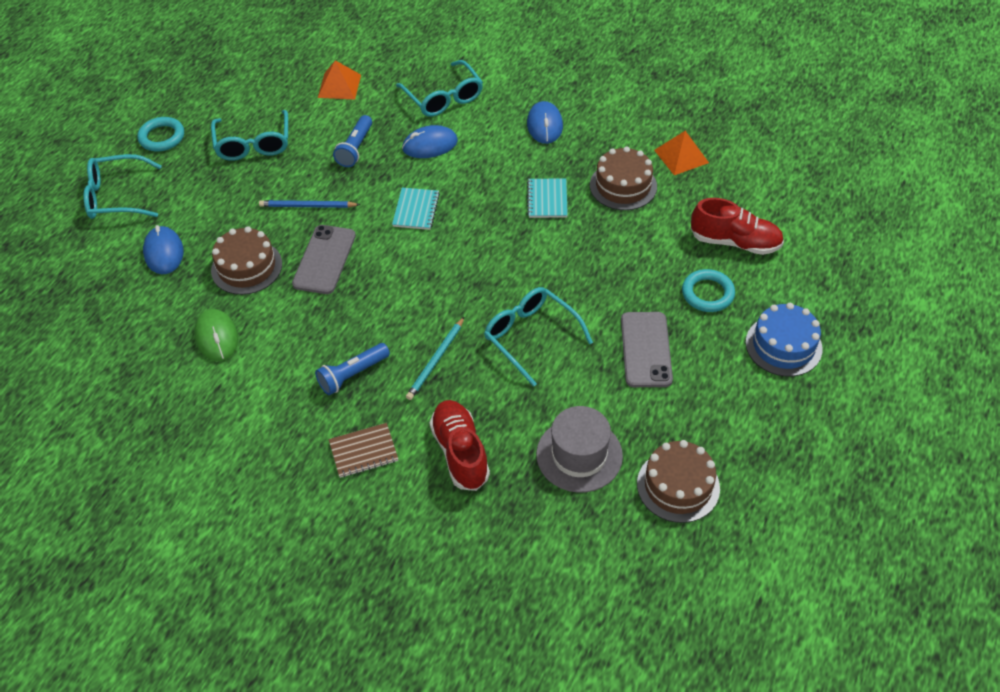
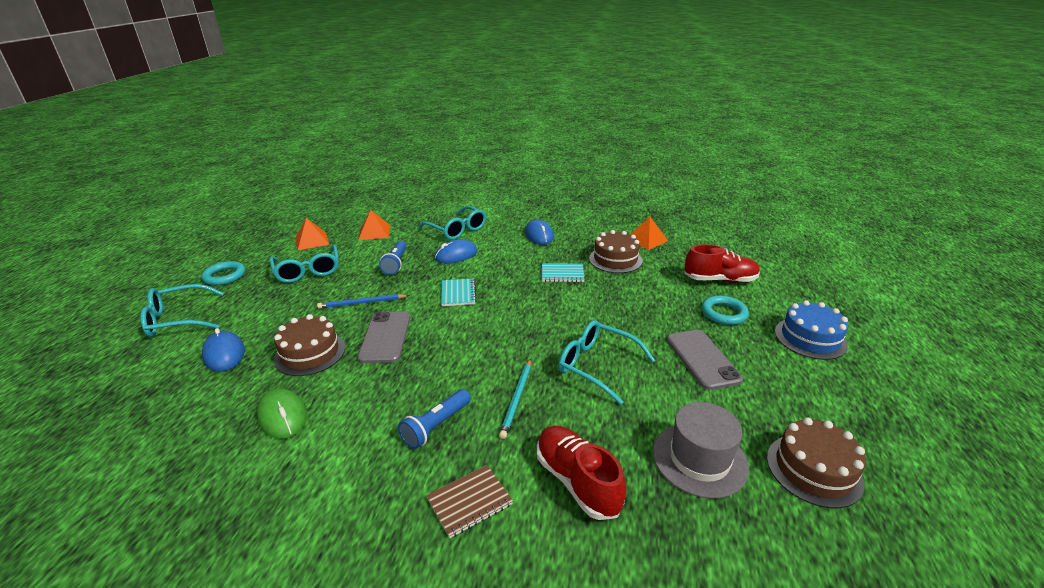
camera: 15 degrees left, 20 degrees down
(262, 90) = (312, 241): none -> orange pyramid
(547, 199) = (562, 274): turquoise notebook -> turquoise notebook turned 75 degrees counterclockwise

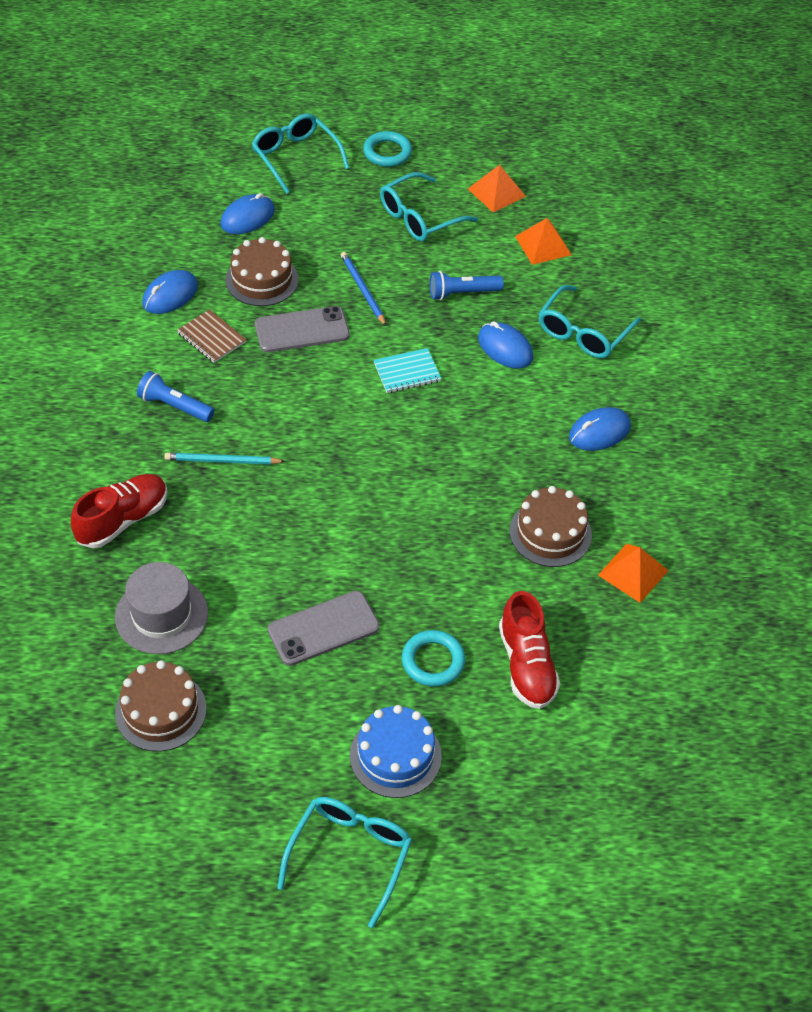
camera: 75 degrees right, 20 degrees up
(282, 416) = (170, 295): green mouse -> blue mouse
(469, 502) = (92, 448): brown notebook -> brown notebook (211, 338)
(562, 274) = (487, 473): turquoise notebook -> none
(598, 366) = (289, 526): turquoise glasses -> turquoise glasses (349, 856)

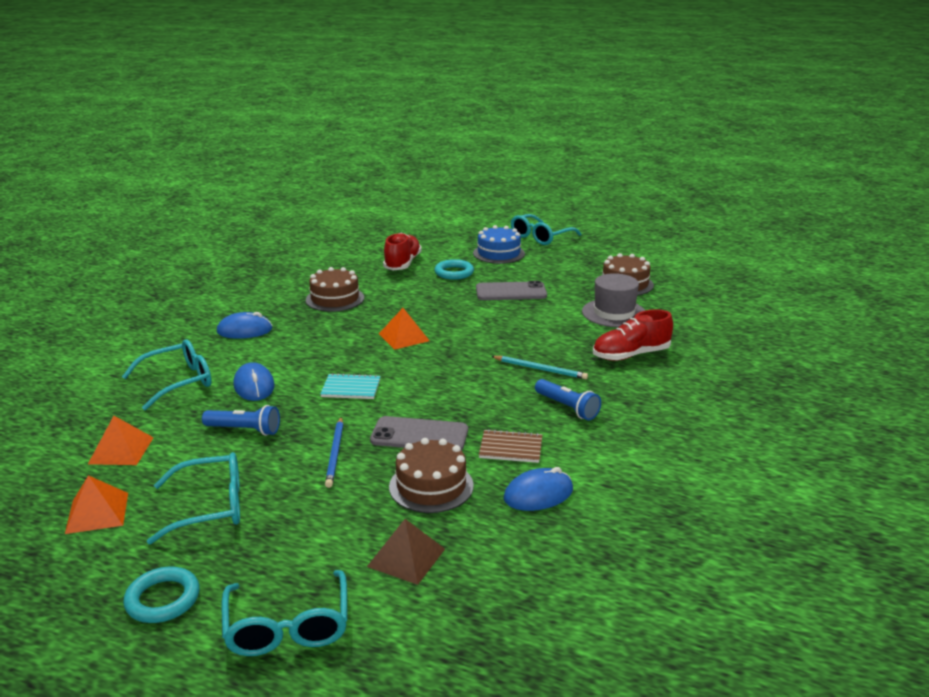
camera: 155 degrees left, 25 degrees down
(211, 338) = (511, 448): brown notebook -> brown notebook turned 60 degrees counterclockwise
(247, 217) = (406, 557): blue mouse -> brown pyramid
(633, 572) = (304, 278): orange pyramid -> orange pyramid (404, 337)

